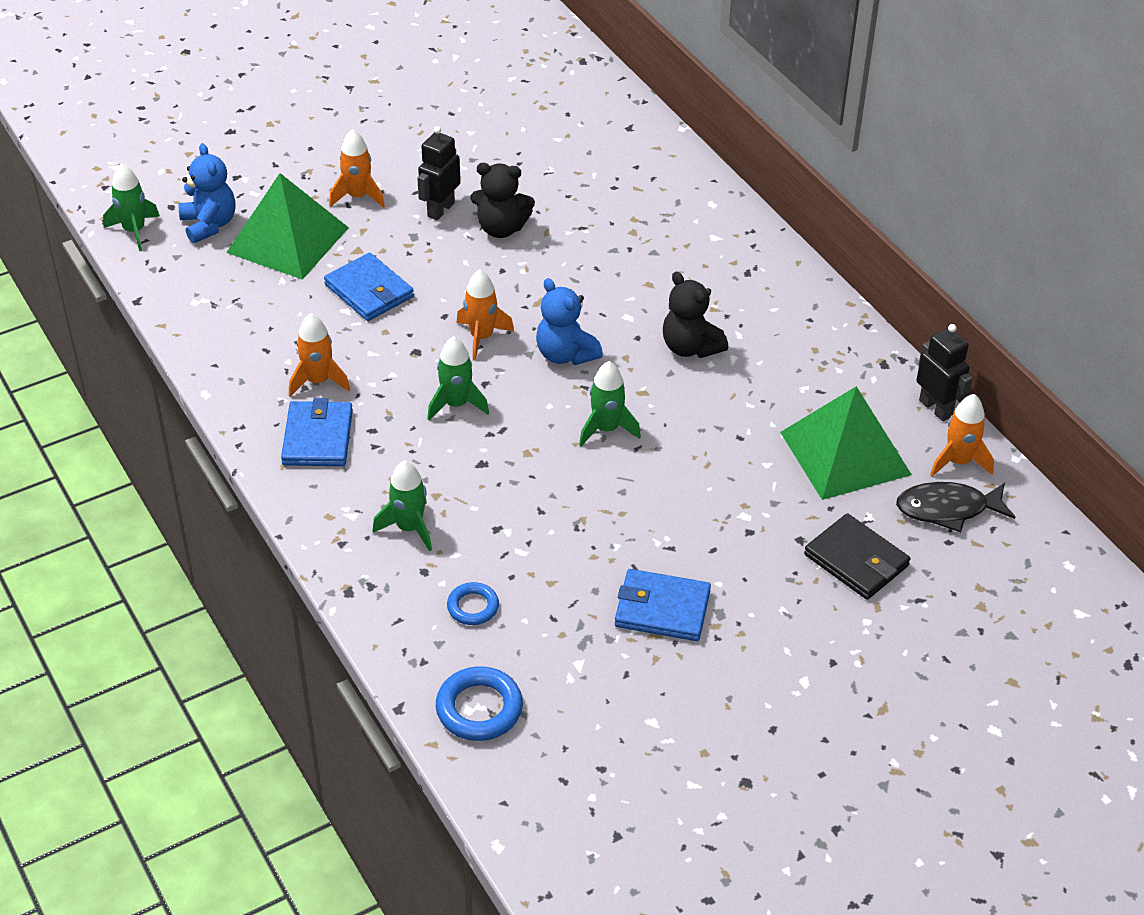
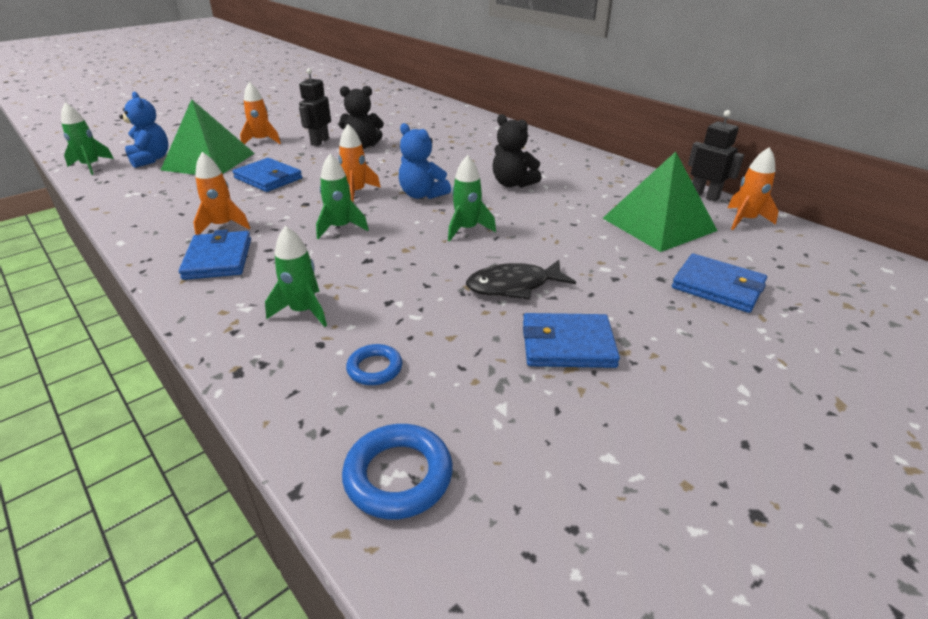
camera: 10 degrees left, 10 degrees down
(856, 560) = (718, 286): black wallet -> blue wallet
(948, 509) = (762, 247): black fish -> black fish (514, 286)

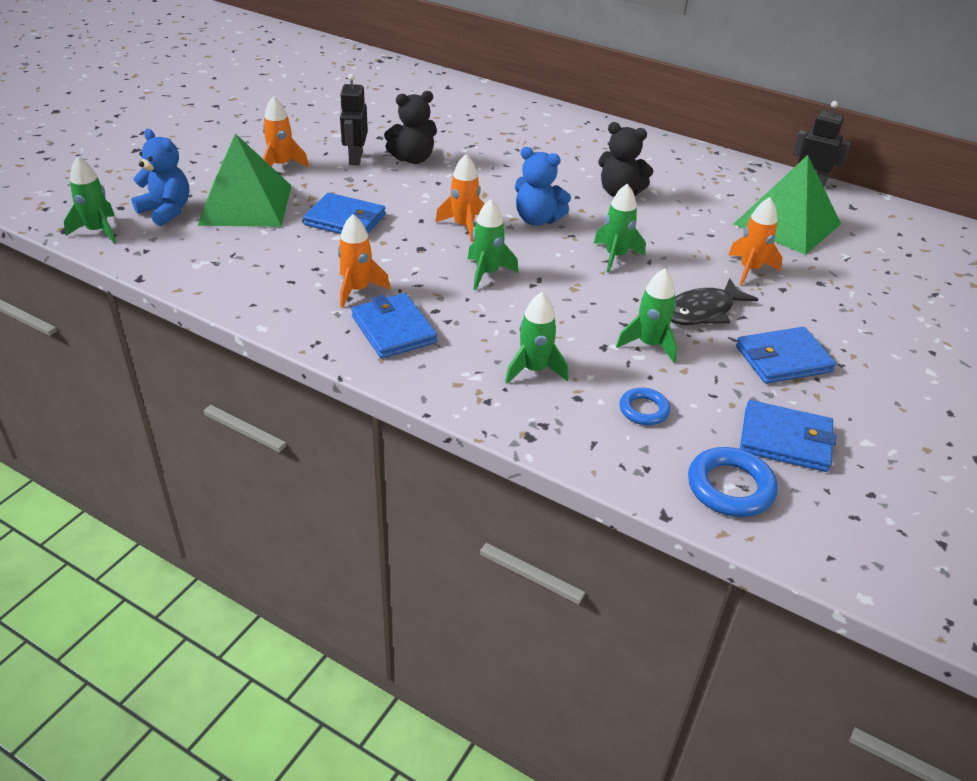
camera: 20 degrees left, 5 degrees up
(435, 307) = (649, 344): none -> green rocket
(718, 286) = (869, 283): blue wallet -> blue wallet (785, 440)
(745, 220) = (858, 208): orange rocket -> orange rocket (750, 269)

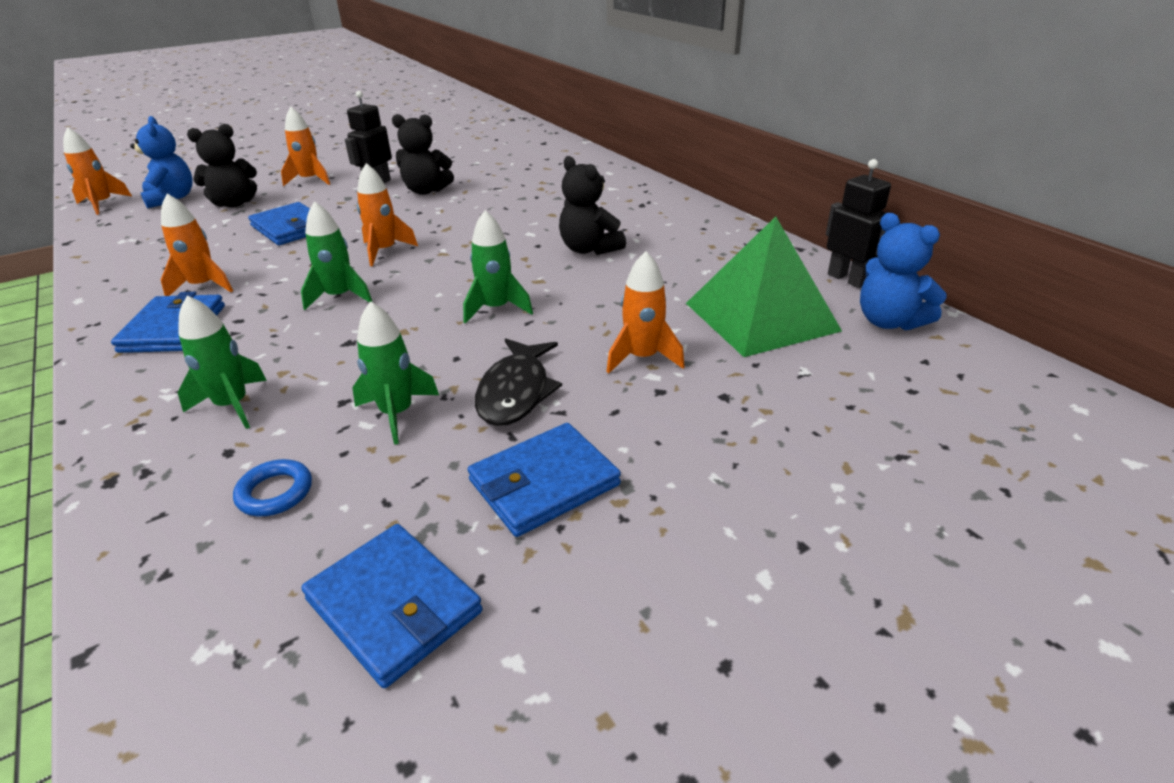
camera: 30 degrees right, 5 degrees down
(98, 231) = (102, 204): green rocket -> orange rocket
(245, 205) = (234, 203): green pyramid -> black teddy bear
(537, 219) = (464, 258): blue teddy bear -> blue teddy bear (889, 322)
(702, 311) = (516, 392): black fish -> black fish turned 75 degrees counterclockwise
(730, 487) = (219, 651): blue ring -> none
(783, 359) = (544, 483): blue wallet -> blue wallet turned 45 degrees counterclockwise

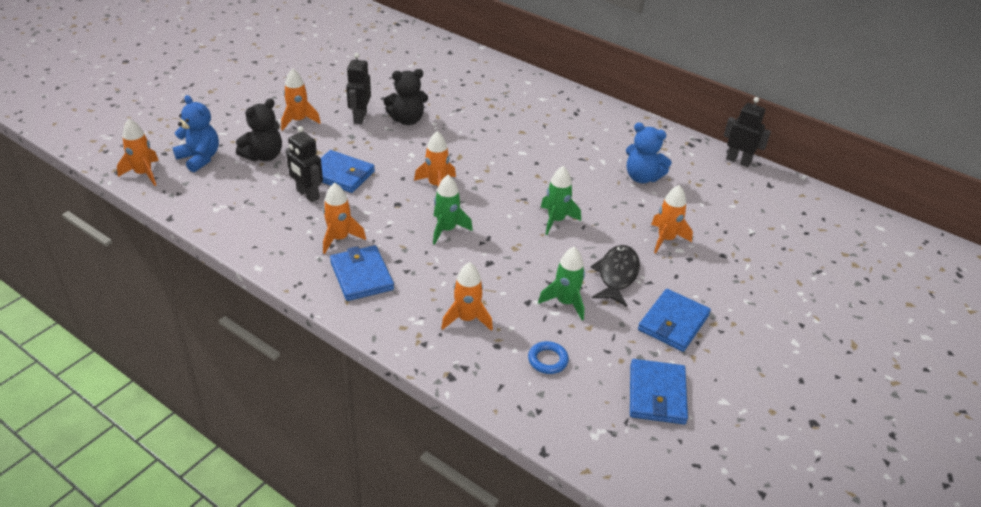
camera: 25 degrees left, 5 degrees up
(229, 241) = (307, 195): none -> black robot
(233, 405) = (467, 319): green rocket -> orange rocket
(394, 606) = (657, 394): blue wallet -> blue wallet turned 75 degrees clockwise
(516, 392) = (617, 275): black fish -> black fish turned 150 degrees counterclockwise
(589, 249) = (573, 161): black teddy bear -> none
(760, 316) = (708, 198): green pyramid -> none
(889, 322) = (775, 189): blue teddy bear -> blue teddy bear (642, 177)

